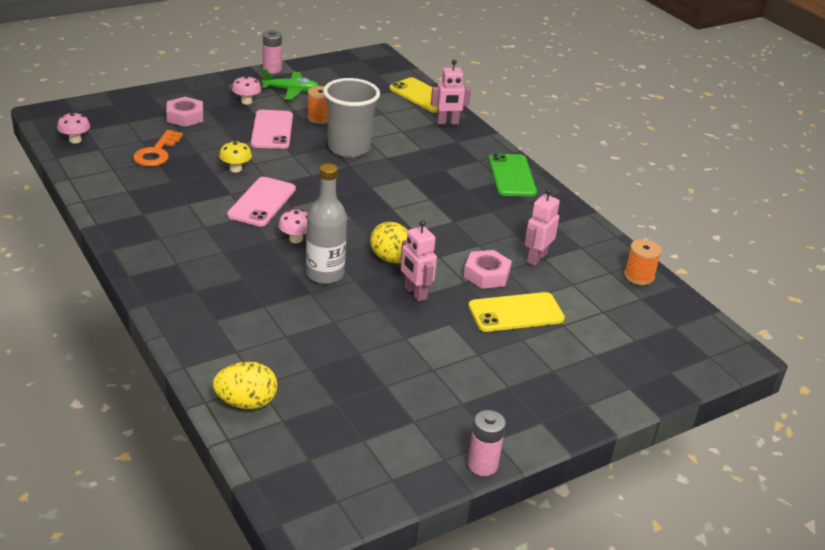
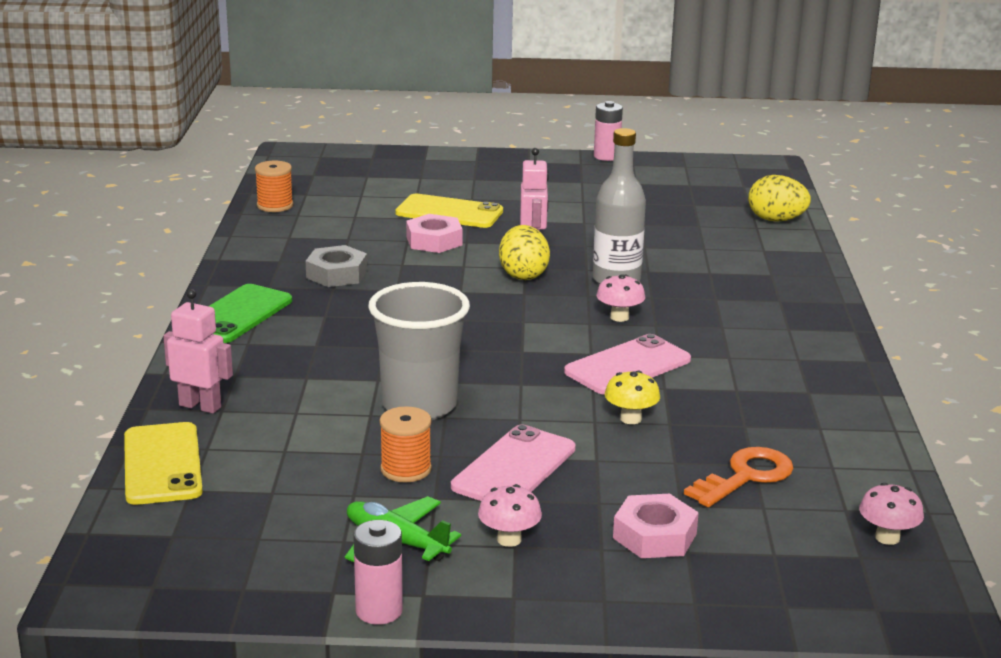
camera: 145 degrees left, 10 degrees down
(504, 222) = (336, 274): none -> grey nut
(536, 258) = (356, 240): pink robot -> none

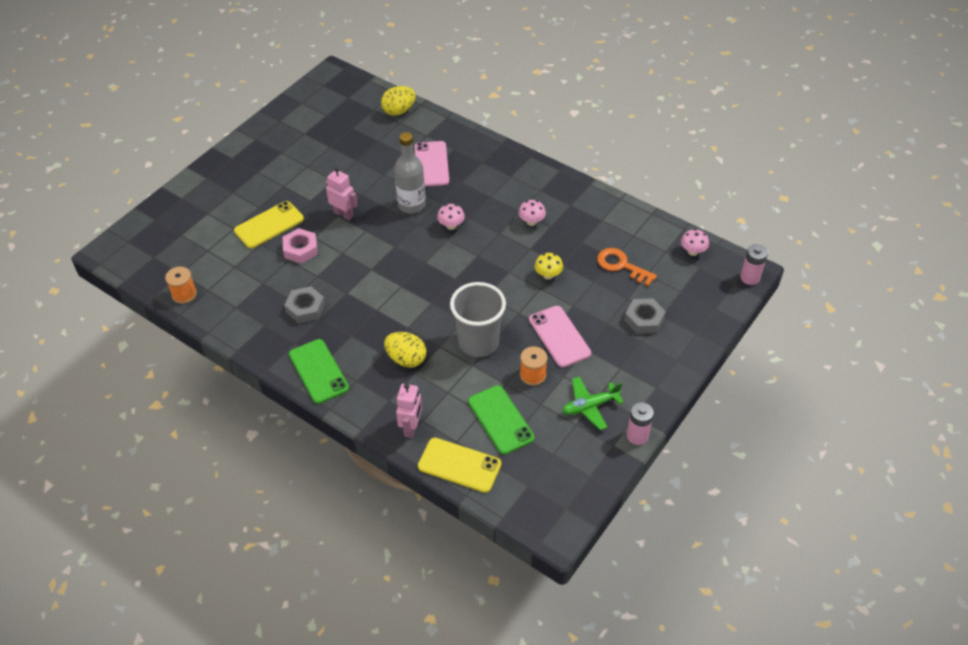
camera: 55 degrees left, 25 degrees up
(200, 406) = (411, 427): pink robot -> pink robot turned 135 degrees clockwise
(285, 470) = (500, 420): none -> green phone
(509, 539) = (614, 367): pink mushroom -> pink mushroom (531, 222)
(523, 275) = (374, 235): yellow egg -> yellow egg (406, 359)
(606, 156) = (257, 124): pink battery -> pink battery (750, 277)
(627, 366) = (500, 249): pink phone -> pink phone (431, 164)
(654, 536) = (644, 319): pink nut -> grey nut
(746, 476) = (621, 265): orange key -> orange key turned 45 degrees counterclockwise

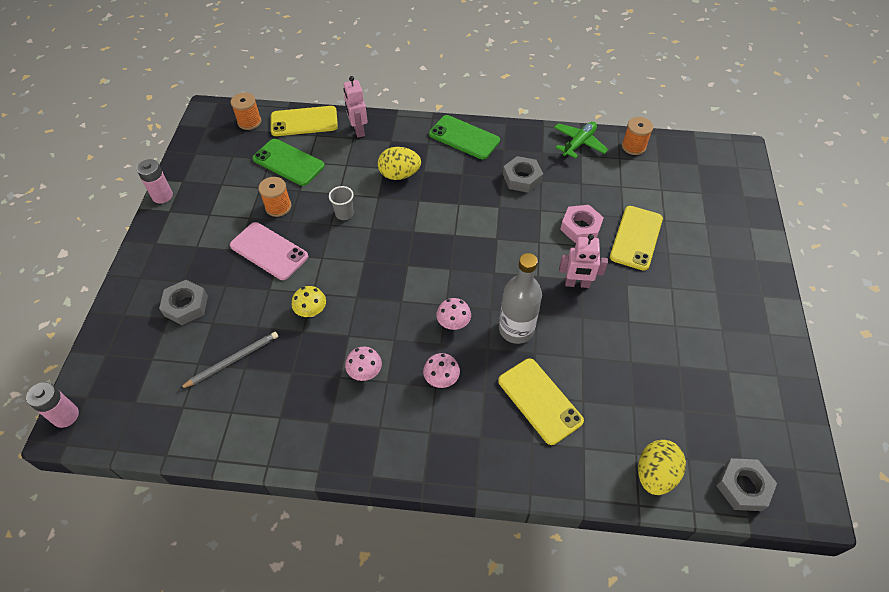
camera: 150 degrees right, 5 degrees up
(358, 90) = (743, 487): none -> grey nut
(431, 164) = (540, 400): pink phone -> yellow phone
(478, 342) = (344, 214): grey cup -> grey cup, size x0.44
(517, 493) = (249, 122): none -> orange spool
(590, 406) = (214, 202): green plane -> green plane (579, 143)
(621, 265) = (232, 361): orange key -> grey pencil
(692, 251) = (147, 422): pink mushroom -> pink mushroom (441, 379)

